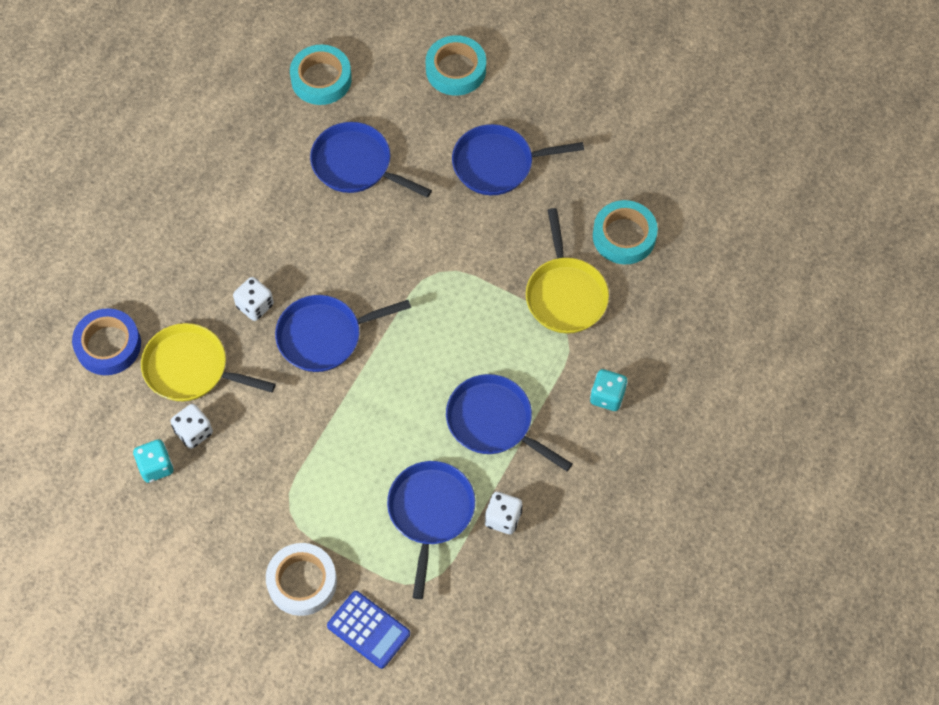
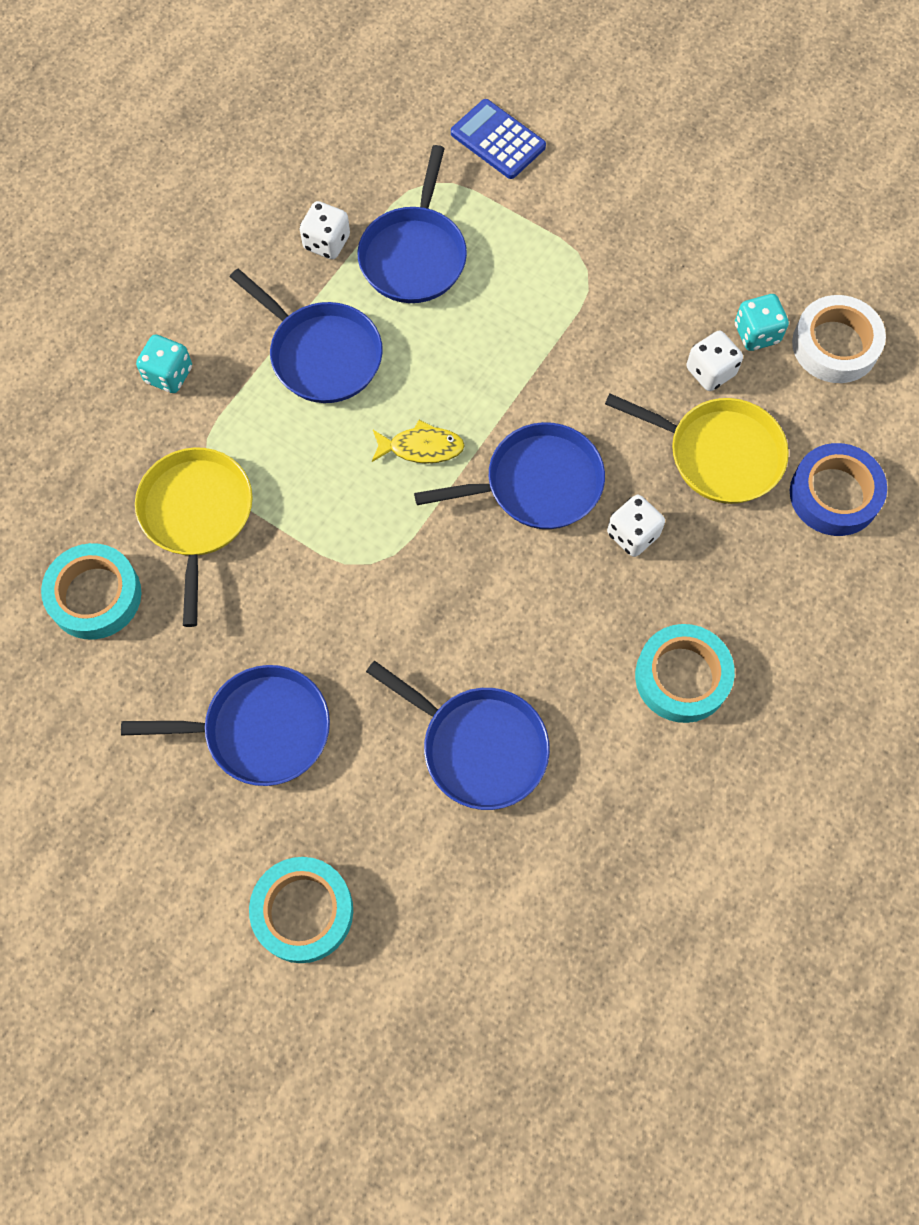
camera: 175 degrees left, 5 degrees up
(302, 582) = (573, 193): white tape -> white tape (835, 345)
(321, 79) = (527, 912): turquoise tape -> turquoise tape (682, 677)
(410, 356) = (421, 447): none -> yellow fish

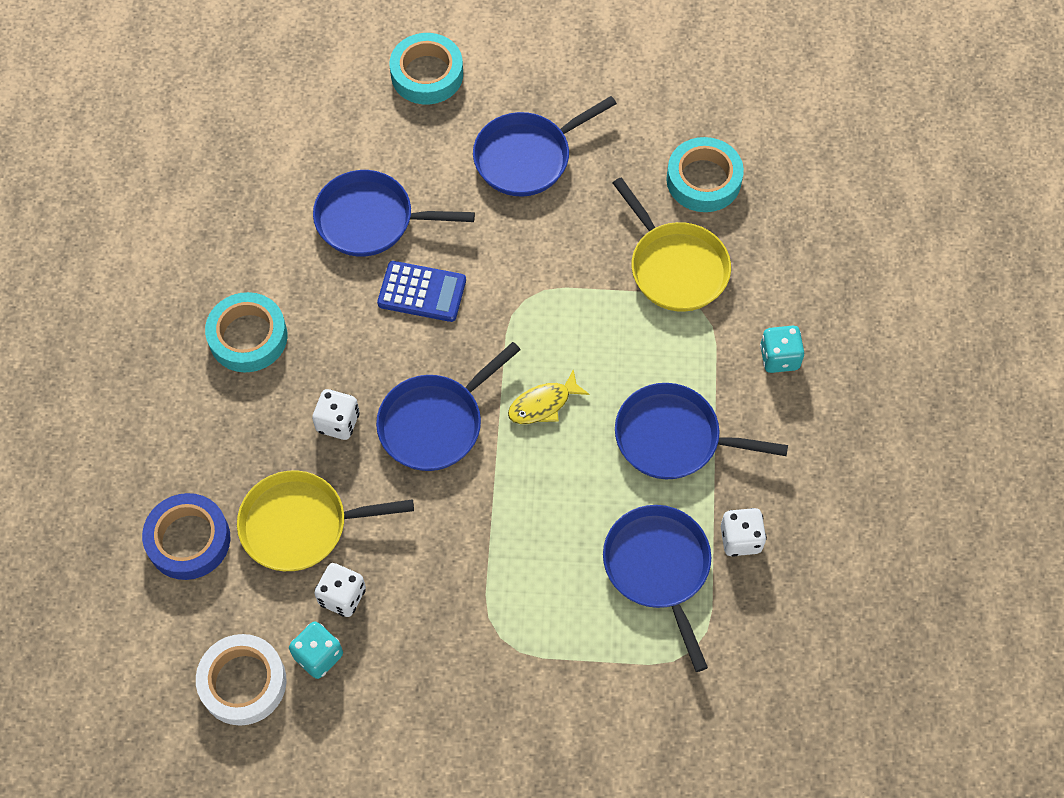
camera: 150 degrees right, 5 degrees down
(498, 140) = (660, 731): blue calculator -> blue calculator (422, 292)

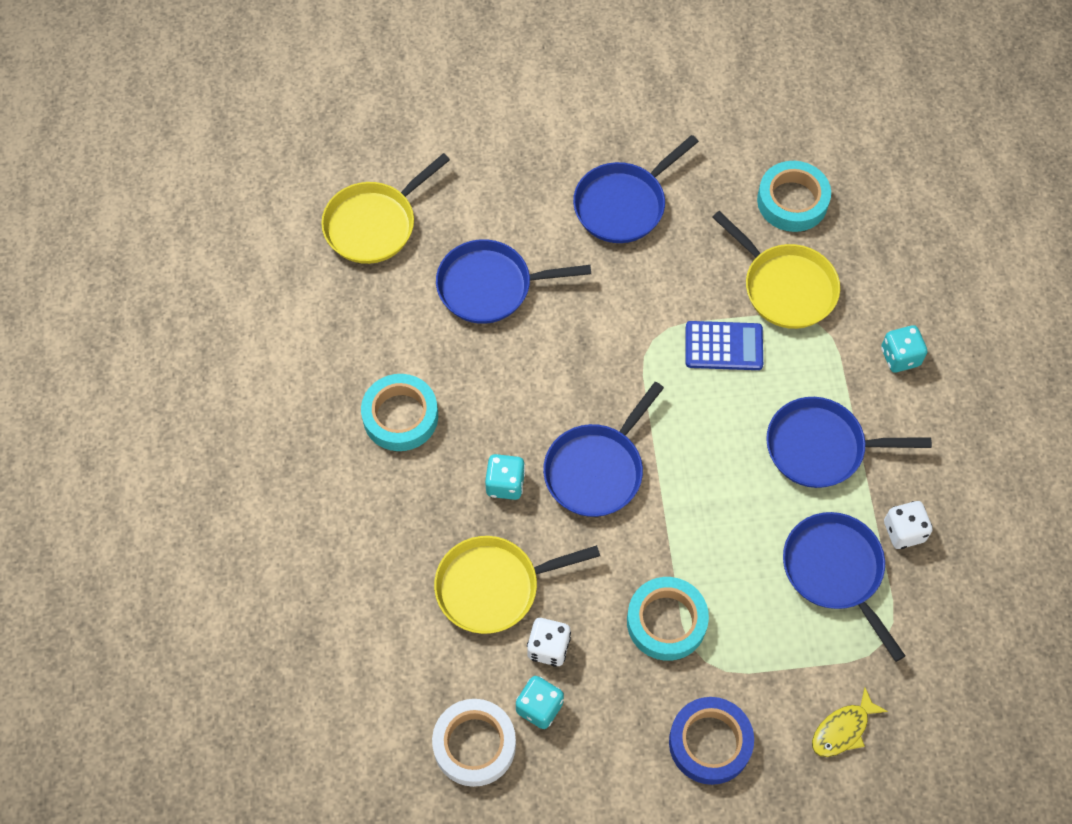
camera: 10 degrees left, 0 degrees up
(188, 540) = (390, 619): blue tape -> blue tape (710, 743)
(268, 139) = (374, 224): none -> yellow pan
(338, 422) = (505, 484): white dice -> turquoise dice
(422, 292) = (555, 348): blue calculator -> blue calculator (723, 346)
(427, 74) = (510, 139): turquoise tape -> turquoise tape (666, 621)
(543, 404) = (693, 435): yellow fish -> yellow fish (843, 729)

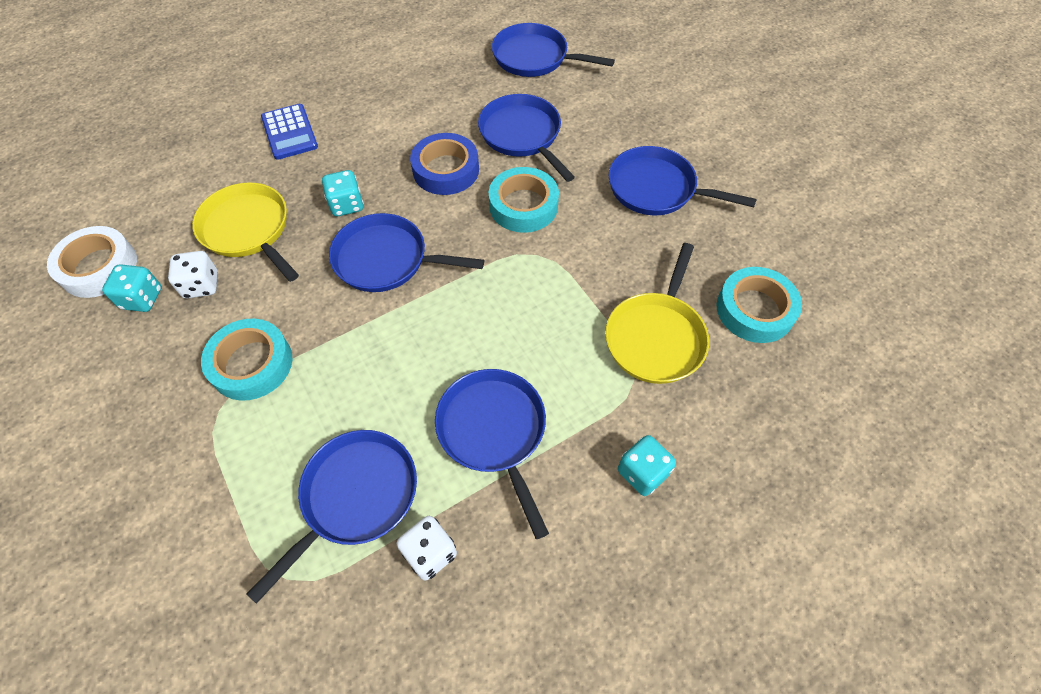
camera: 65 degrees right, 5 degrees down
(374, 224) = (534, 58): yellow pan -> blue pan
(400, 416) = (379, 125): turquoise tape -> turquoise tape (523, 205)
(710, 743) = (130, 445): blue tape -> blue tape (446, 170)
(723, 346) = (561, 309): blue calculator -> blue calculator (289, 132)
(843, 729) = (168, 571): yellow fish -> none

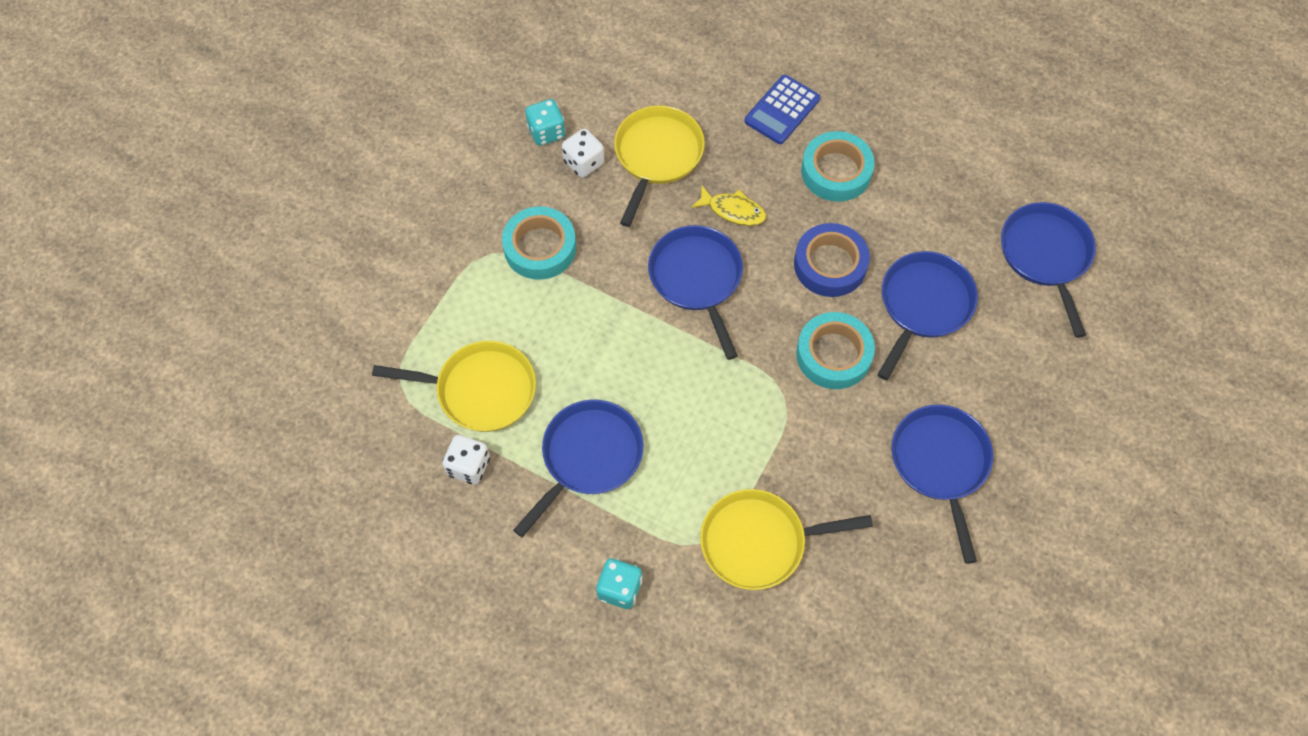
camera: 60 degrees right, 5 degrees up
(99, 267) = (553, 81): white tape -> none
(346, 205) = (733, 211): turquoise dice -> yellow fish
(355, 497) = (480, 390): blue pan -> yellow pan
(754, 310) = (847, 618): turquoise tape -> turquoise tape (836, 171)

